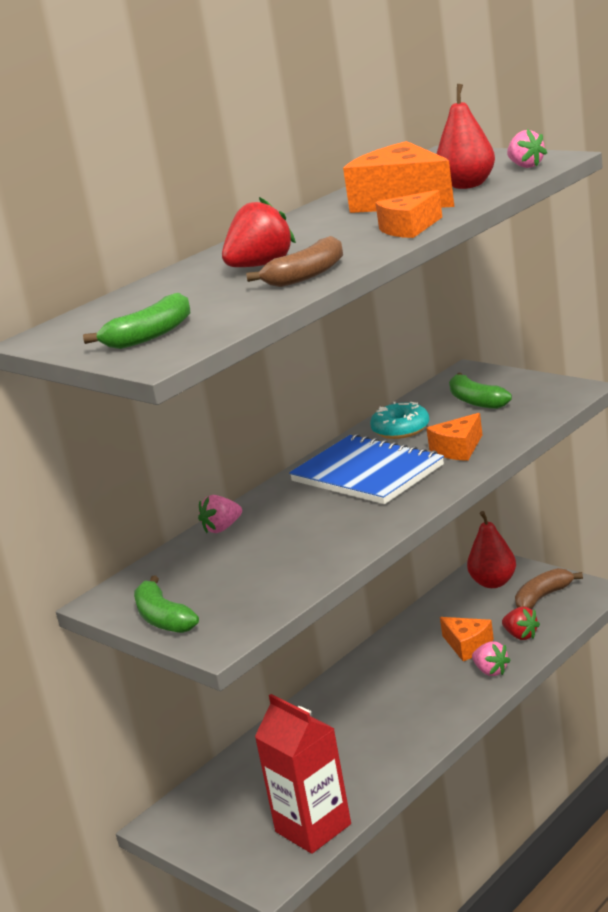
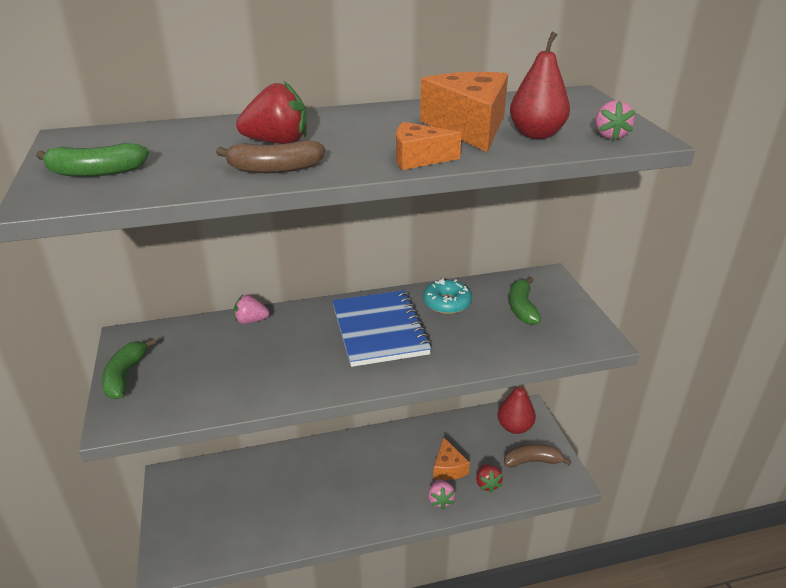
camera: 30 degrees right, 10 degrees up
(313, 828) = (223, 546): red carton -> none
(458, 449) = (457, 346): orange cheese -> none

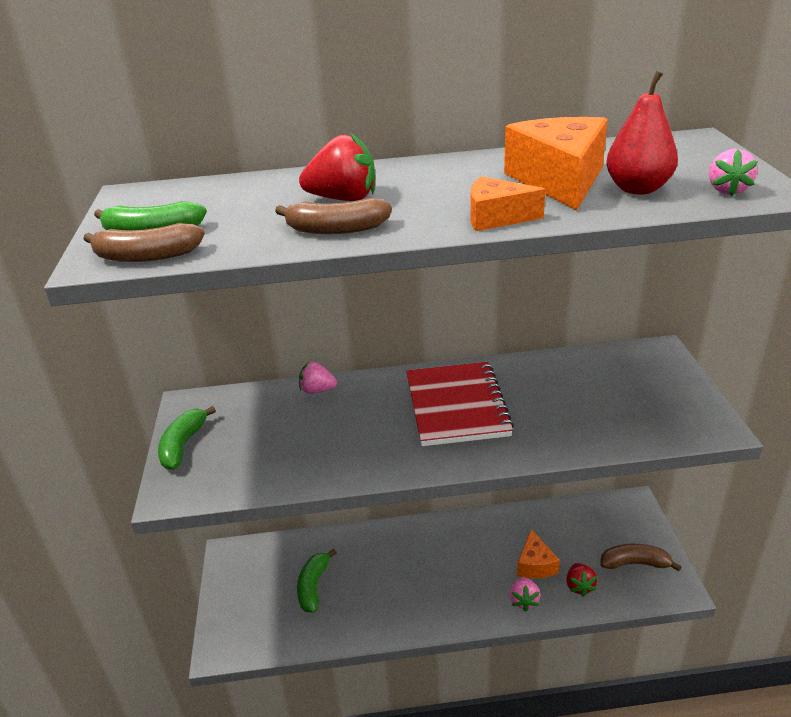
camera: 10 degrees right, 0 degrees up
(93, 194) = (147, 256): none -> brown banana
(380, 330) = (457, 406): blue notebook -> red notebook
(447, 303) = (536, 378): turquoise donut -> none
(514, 427) = (616, 522): red pear -> none
(522, 308) = (624, 386): green banana -> green banana (313, 586)

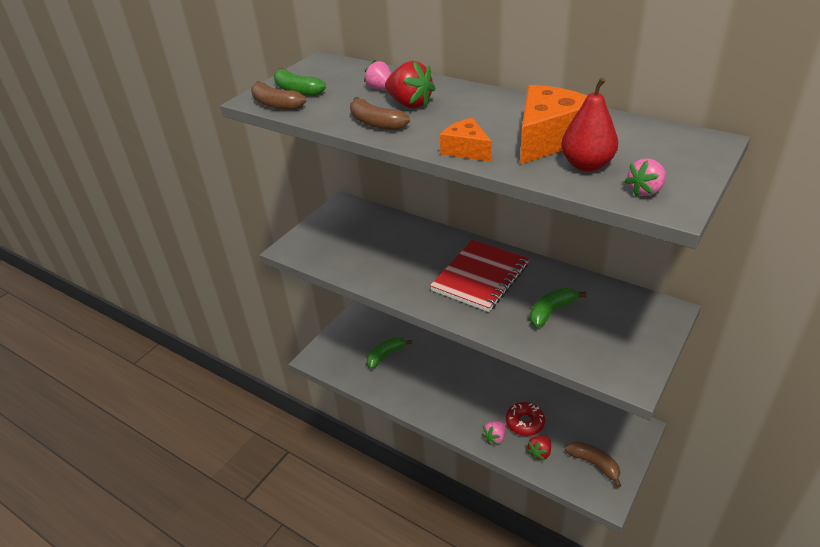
camera: 40 degrees right, 5 degrees up
(183, 445) = (318, 226): green banana -> green banana (551, 311)
(317, 390) = (414, 228): pink strawberry -> pink strawberry (381, 88)
(535, 565) = (525, 422): orange cheese -> red donut

